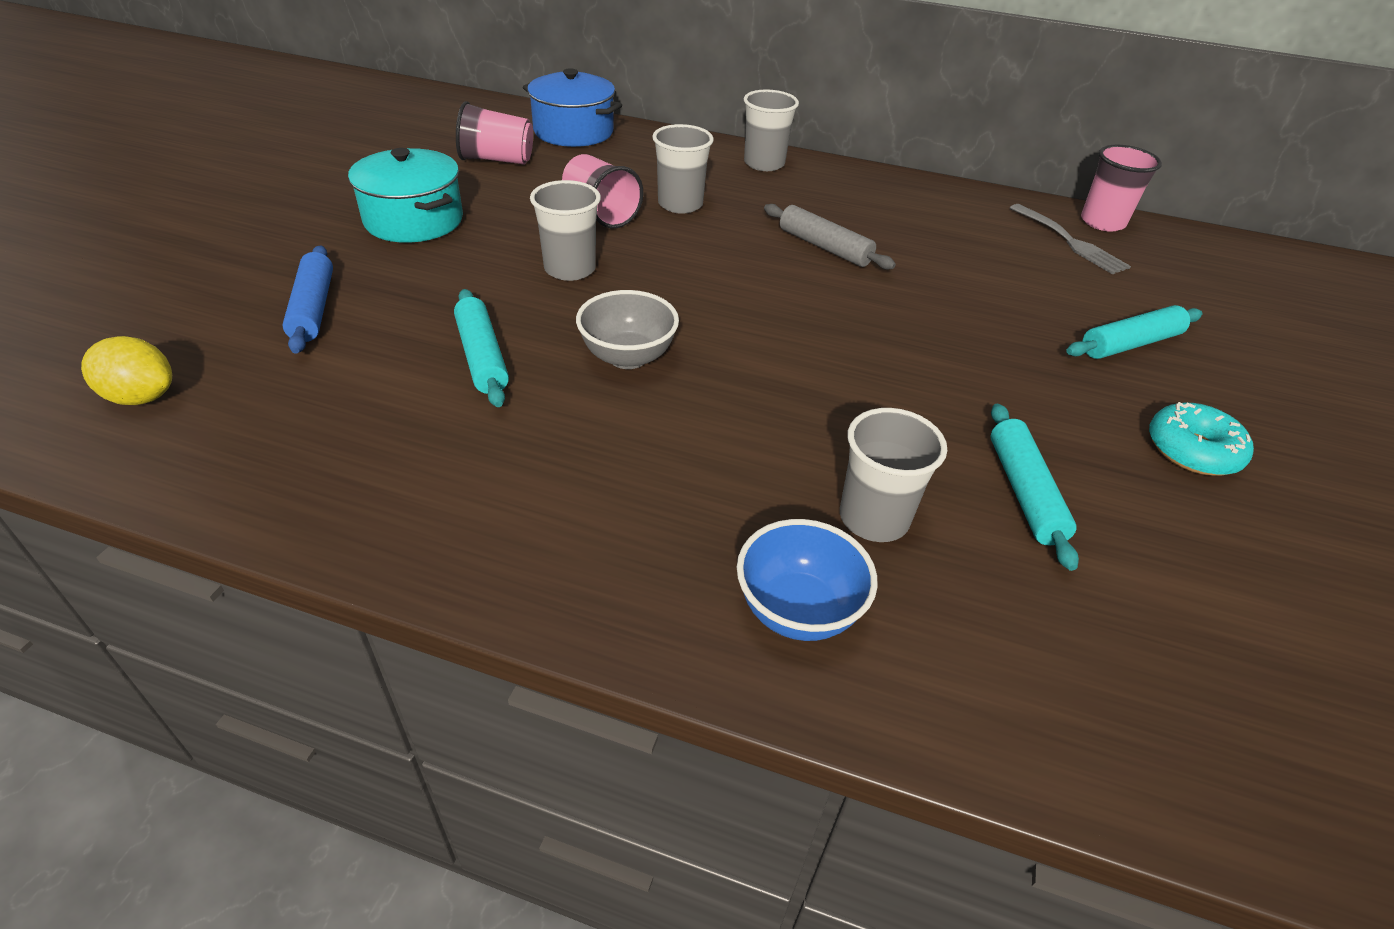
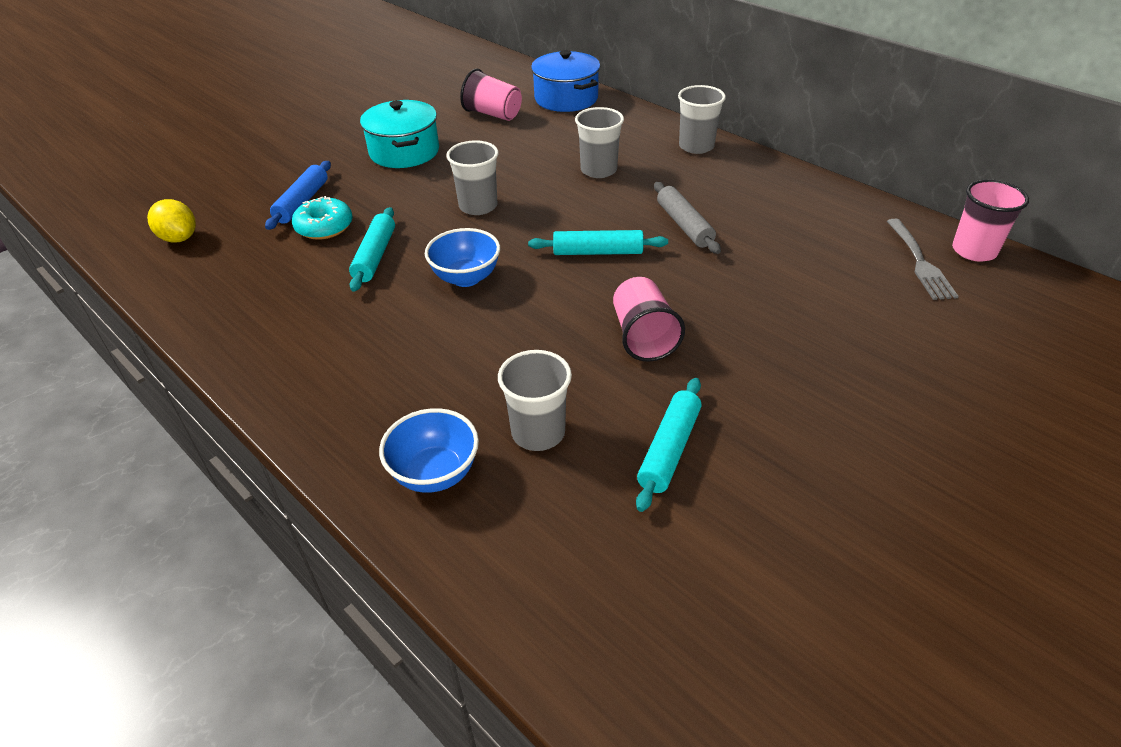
camera: 30 degrees right, 0 degrees up
(600, 213) = (534, 167): pink cup -> pink cup (643, 337)
(628, 357) = (466, 278): grey bowl -> blue bowl
(1130, 344) = (886, 363): turquoise rolling pin -> turquoise rolling pin (598, 252)
(1192, 450) = (851, 462): turquoise donut -> turquoise donut (324, 227)

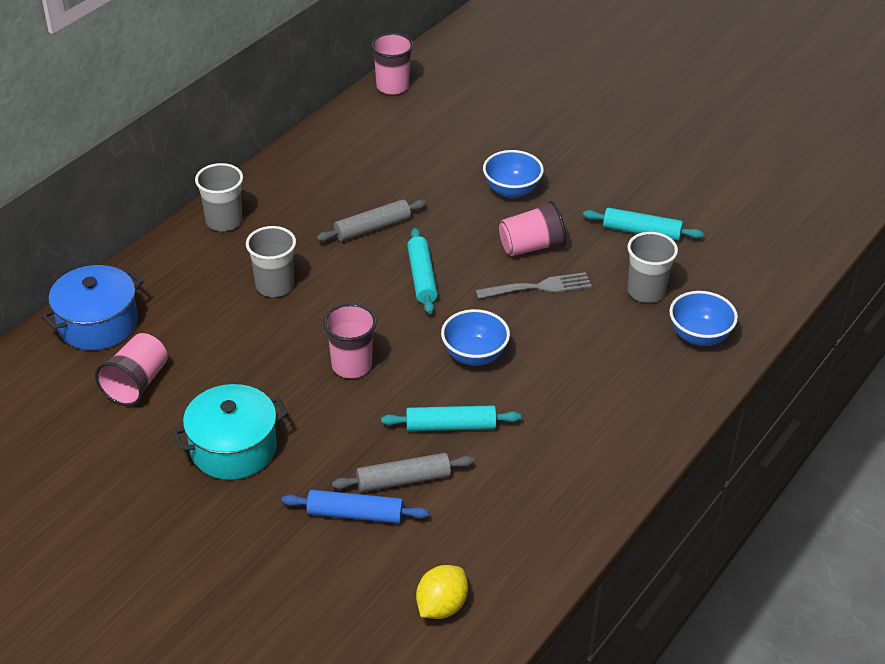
camera: 100 degrees left, 0 degrees up
(324, 227) = (403, 480): turquoise donut -> grey rolling pin
(478, 206) = (351, 365): grey cup -> pink cup
(759, 331) = (512, 191): none -> blue bowl
(920, 262) = (411, 112): grey fork -> grey fork (538, 287)

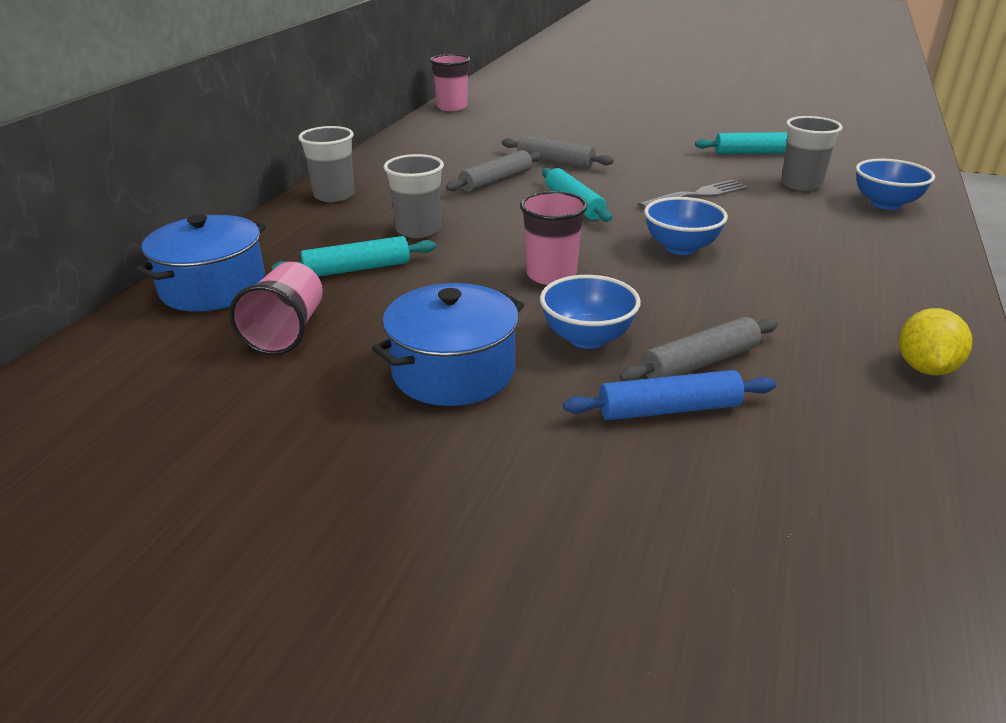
camera: 15 degrees left, 10 degrees down
(233, 448) = (453, 371): turquoise pot -> blue pot
(441, 606) = (884, 493): yellow lemon -> yellow lemon (925, 368)
(442, 207) = (555, 161): none -> grey rolling pin
(450, 426) = (710, 305): turquoise rolling pin -> turquoise rolling pin (357, 269)
(512, 191) = (611, 145): blue bowl -> blue bowl (587, 338)
(531, 246) = (663, 173): pink cup -> none

